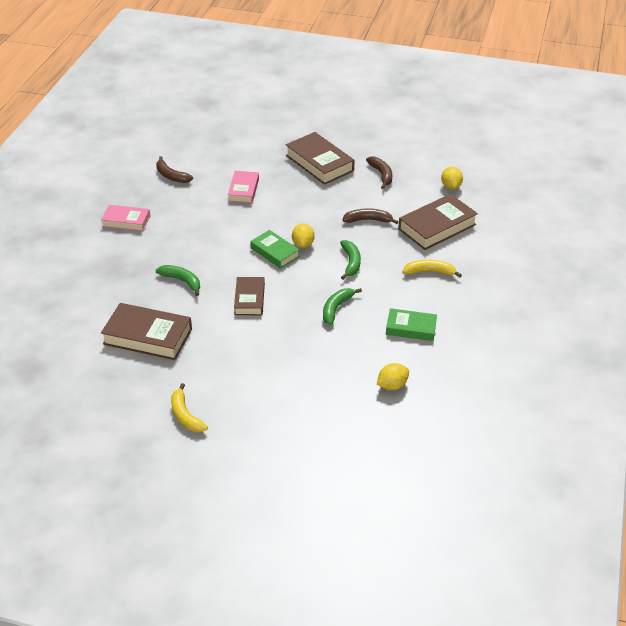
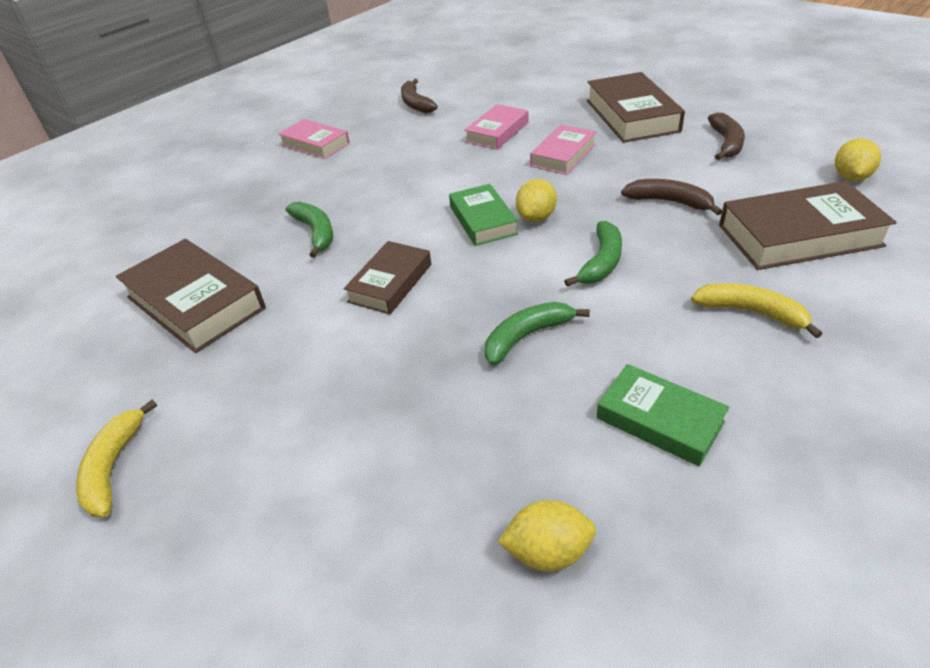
camera: 30 degrees right, 0 degrees up
(294, 200) = (563, 155): none -> pink book

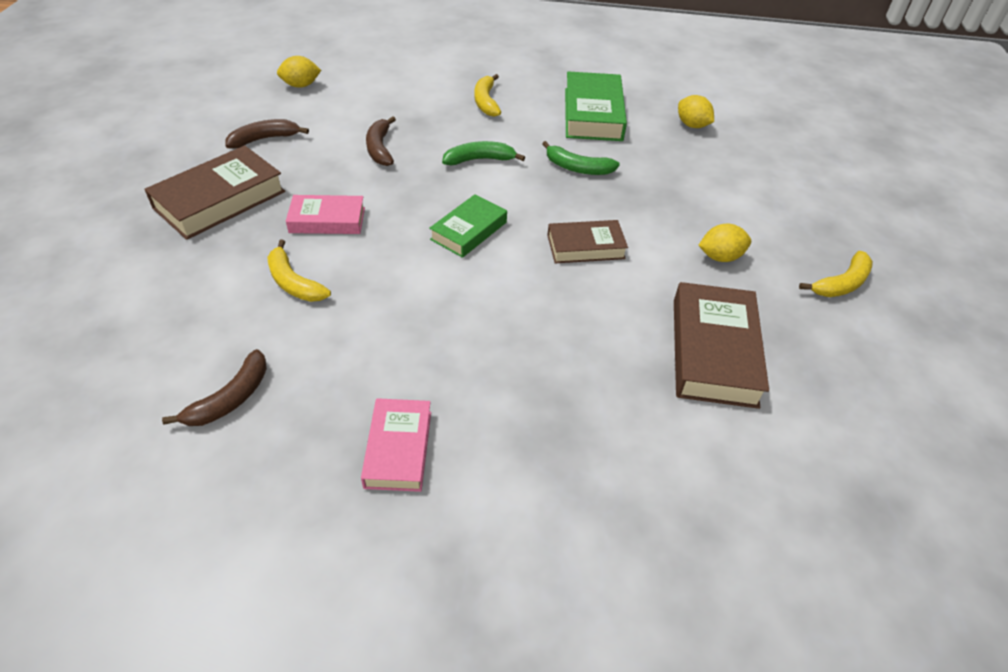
camera: 130 degrees left, 5 degrees up
(316, 232) = (565, 329): green banana -> none
(497, 132) = (294, 282): pink book -> yellow banana
(536, 217) = (444, 204): yellow lemon -> yellow lemon (720, 257)
(659, 420) = (593, 114): green book -> green book, size x1.60
(799, 235) = (392, 96): brown book -> none

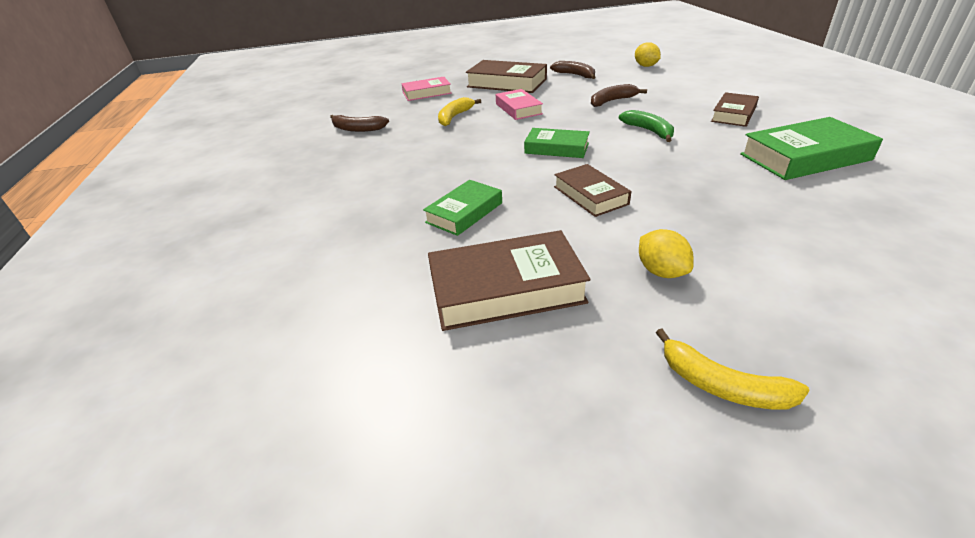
camera: 75 degrees right, 10 degrees down
(398, 449) = (337, 178): pink book -> pink book (427, 93)
(486, 102) = (733, 114): yellow banana -> brown book
(569, 343) = (464, 212): none -> green book
(577, 168) = (701, 169): green banana -> none
(692, 125) = (898, 213): yellow lemon -> none

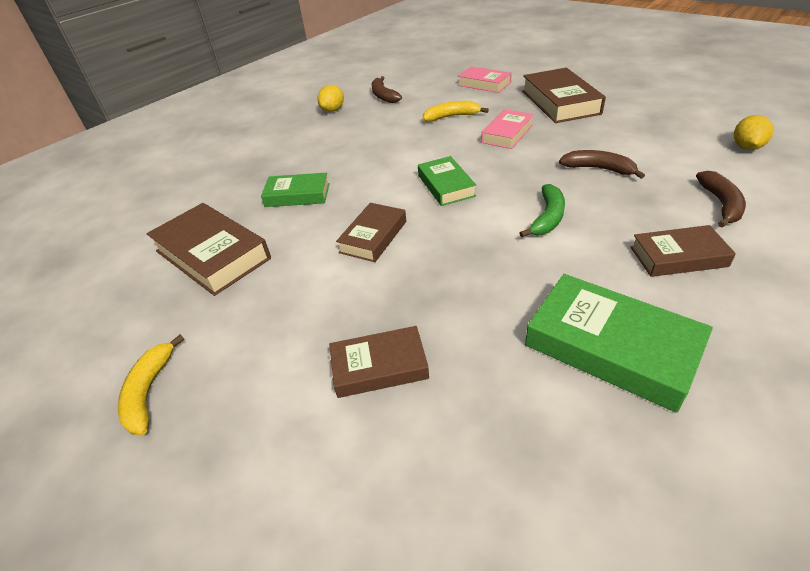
camera: 55 degrees right, 5 degrees up
(575, 75) = (640, 122): brown banana -> brown banana (721, 204)
(661, 271) = (277, 316): yellow lemon -> yellow lemon (333, 110)
(771, 239) = (379, 367): none -> brown book

